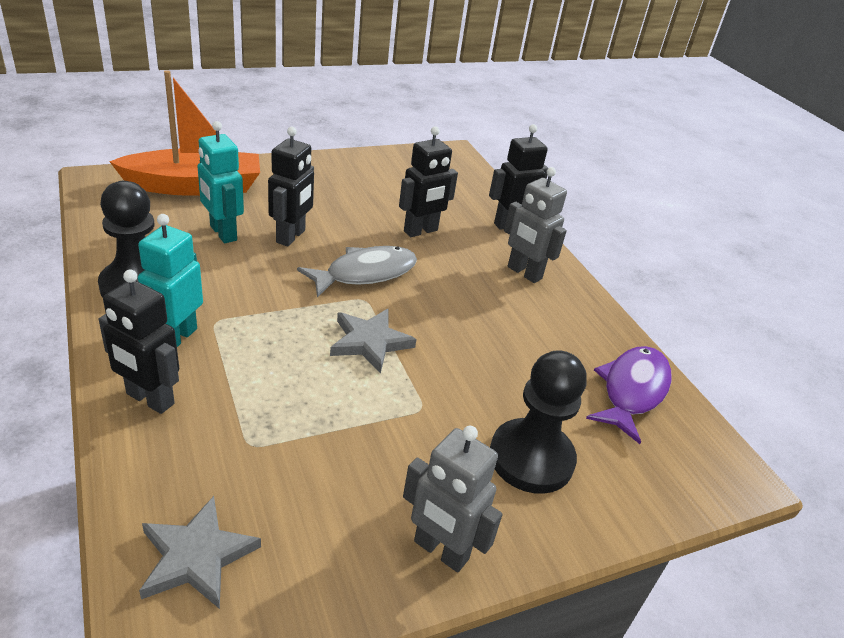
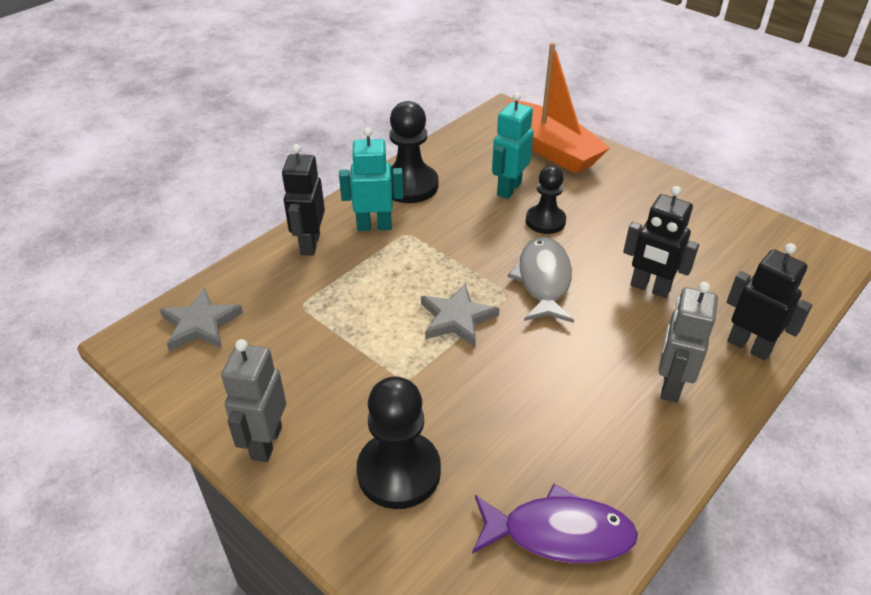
camera: 70 degrees right, 5 degrees up
(291, 236) = (545, 221): black robot -> black pawn
(365, 273) = (543, 280): grey fish -> grey fish turned 120 degrees counterclockwise

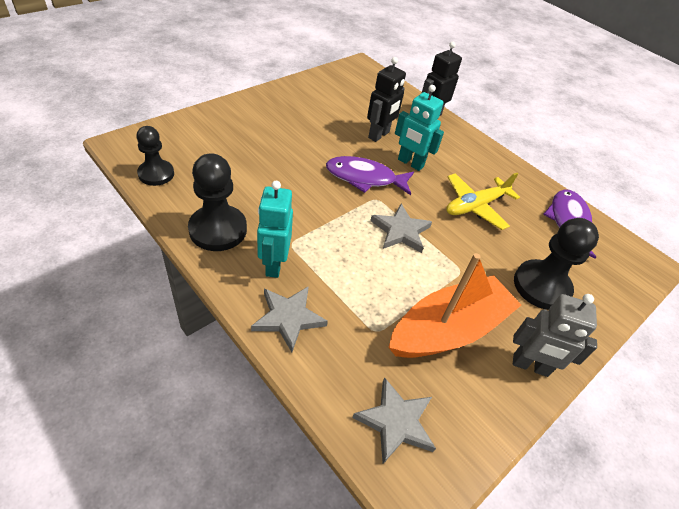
camera: 90 degrees left, 5 degrees up
(309, 244) = (288, 318): black robot -> grey star
(508, 189) = (248, 169): turquoise robot -> turquoise robot (410, 163)
(541, 400) = (475, 206): none -> yellow plane
(543, 280) = (364, 178): grey fish -> purple fish
(545, 221) = (297, 161): black pawn -> black pawn (156, 174)
(550, 149) = (200, 134): orange boat -> orange boat (448, 329)
(670, 385) = (460, 152): grey robot -> none

